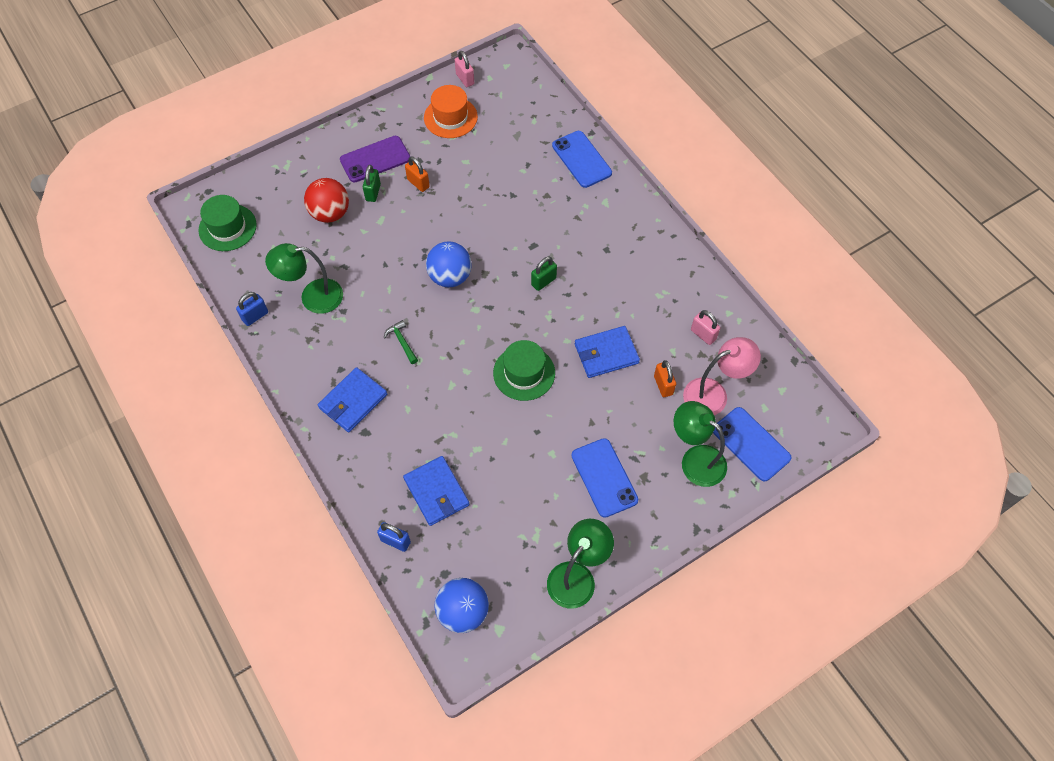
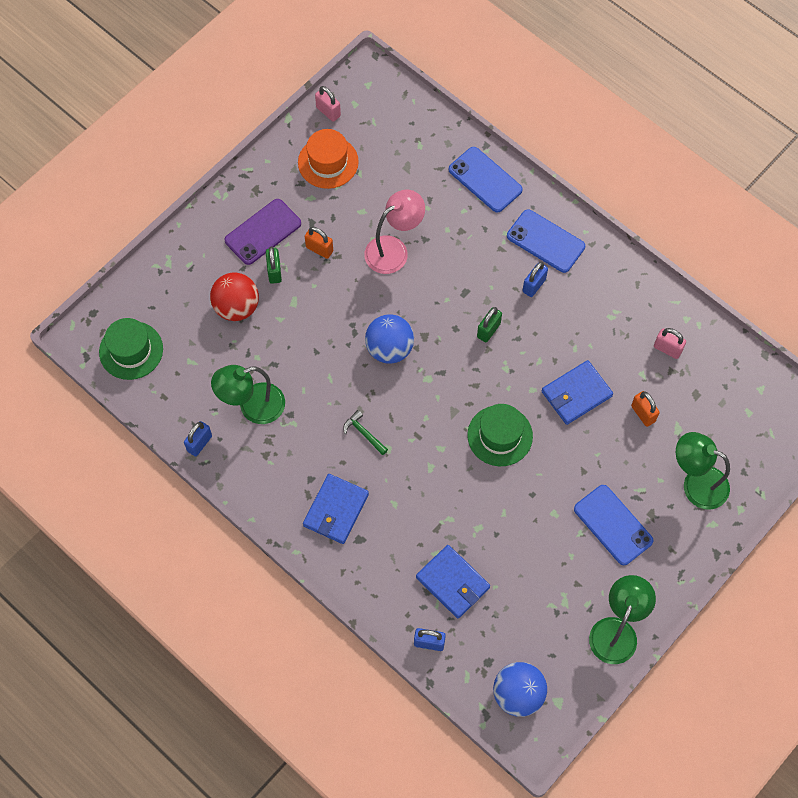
camera: 15 degrees left, 5 degrees up
(597, 253) = (534, 285): none -> blue padlock
(714, 393) = (695, 410): pink lamp -> pink lamp (394, 249)
(751, 444) = (745, 453): blue phone -> blue phone (545, 241)

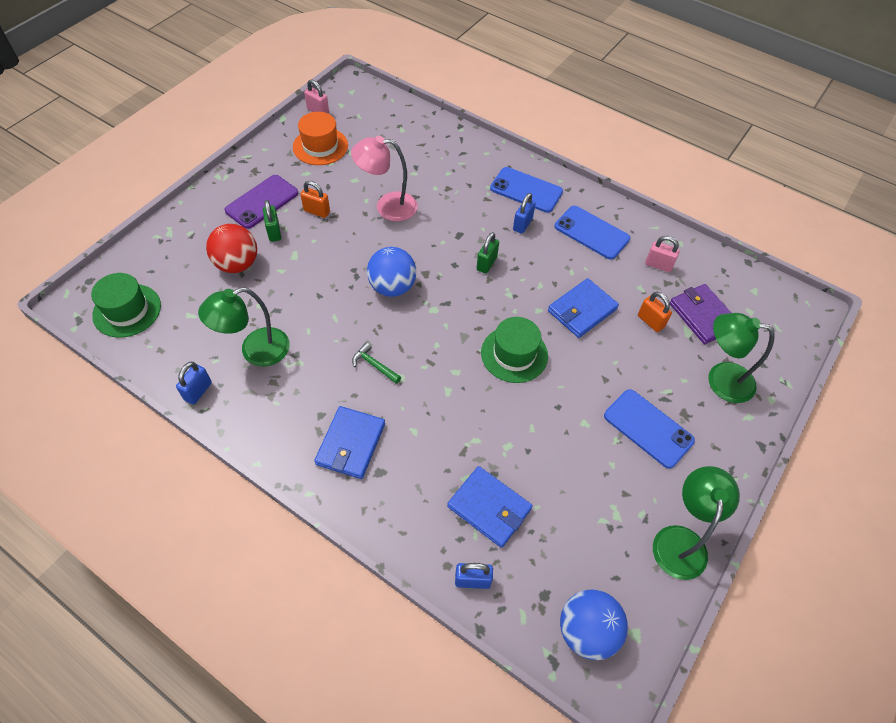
camera: 10 degrees left, 10 degrees down
(394, 249) = (387, 206): pink lamp -> pink lamp turned 135 degrees counterclockwise
(485, 180) = (463, 149): blue phone -> blue phone (591, 233)
(698, 412) = (703, 316): none -> purple wallet

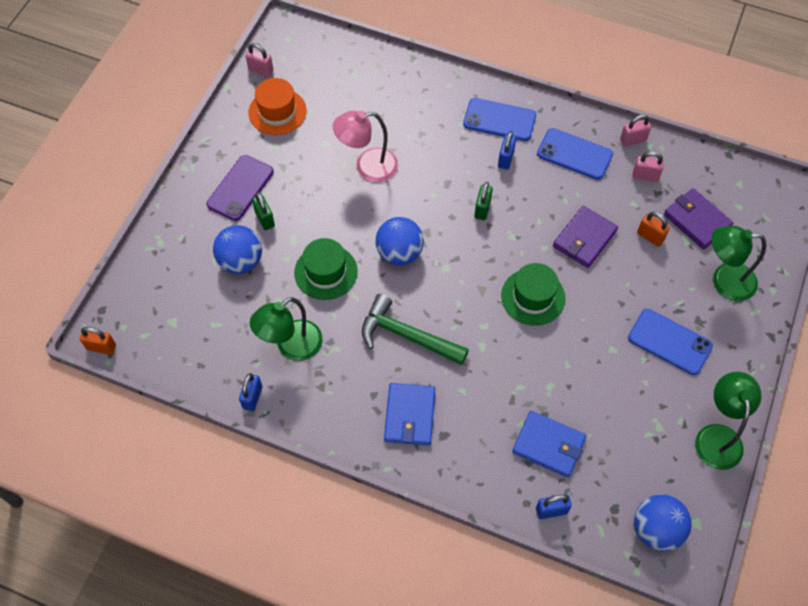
camera: 10 degrees left, 5 degrees up
(127, 310) = (152, 332): green hat -> green hat (326, 272)
(237, 264) = (241, 261): red ball -> blue ball
(317, 211) = (299, 187): orange padlock -> orange padlock (101, 347)
(374, 365) = (407, 336): green hammer -> green hammer, size x2.10
(582, 310) = (584, 238): blue wallet -> purple wallet
(653, 231) = (633, 140): none -> pink padlock

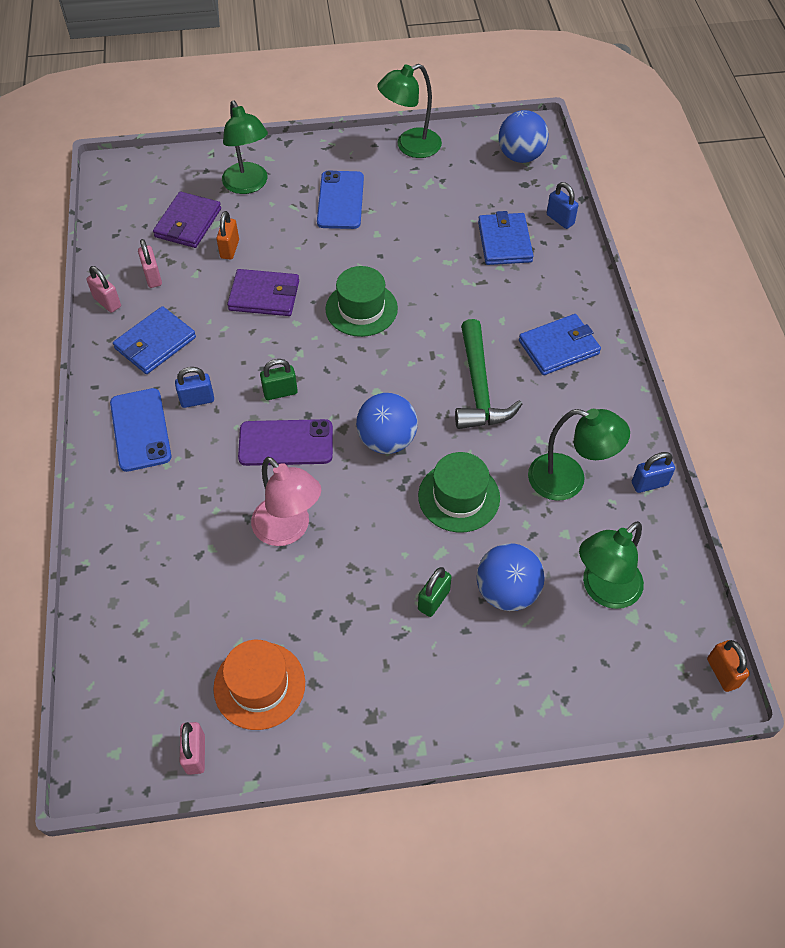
camera: 120 degrees left, 5 degrees down
(201, 316) = (603, 590): none -> green lamp
(240, 188) = (408, 656): purple phone -> purple phone (286, 443)
(574, 154) = (155, 343): blue phone -> blue wallet

